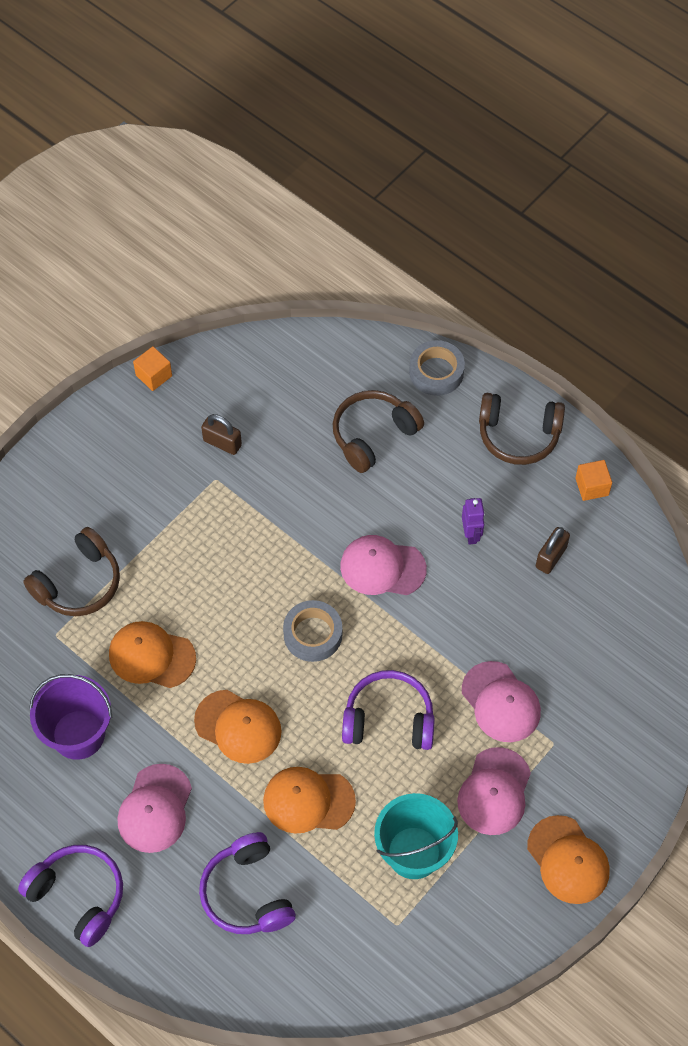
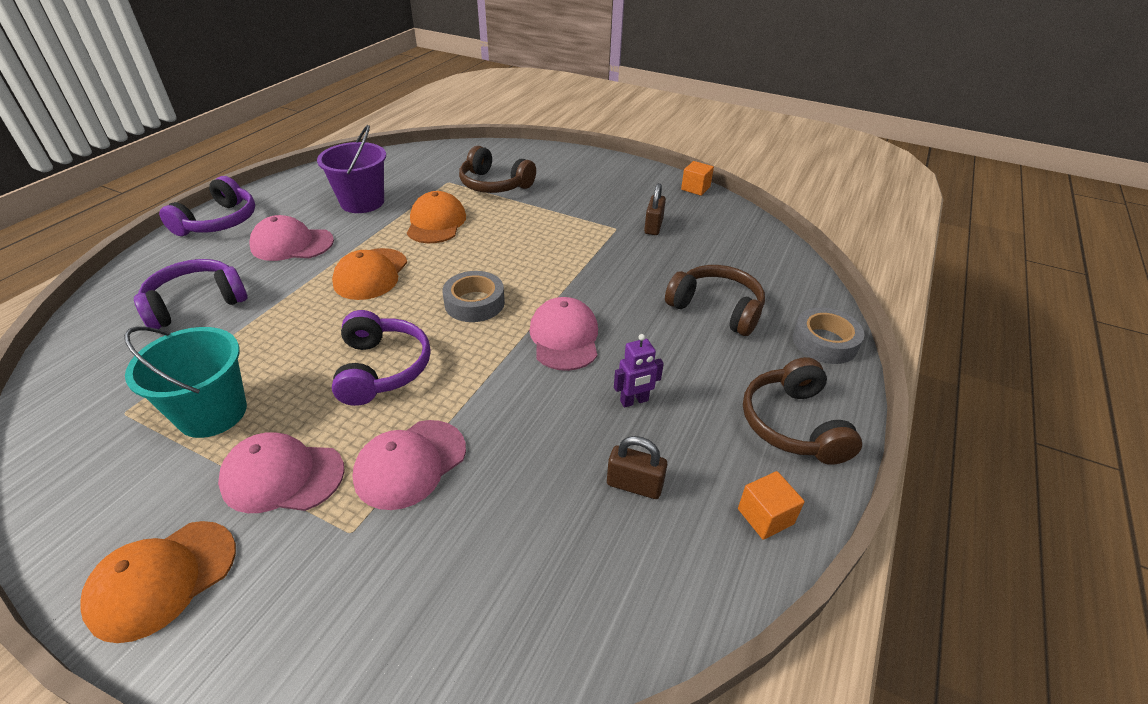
camera: 75 degrees right, 20 degrees down
(308, 801) = (289, 326): orange cap -> none

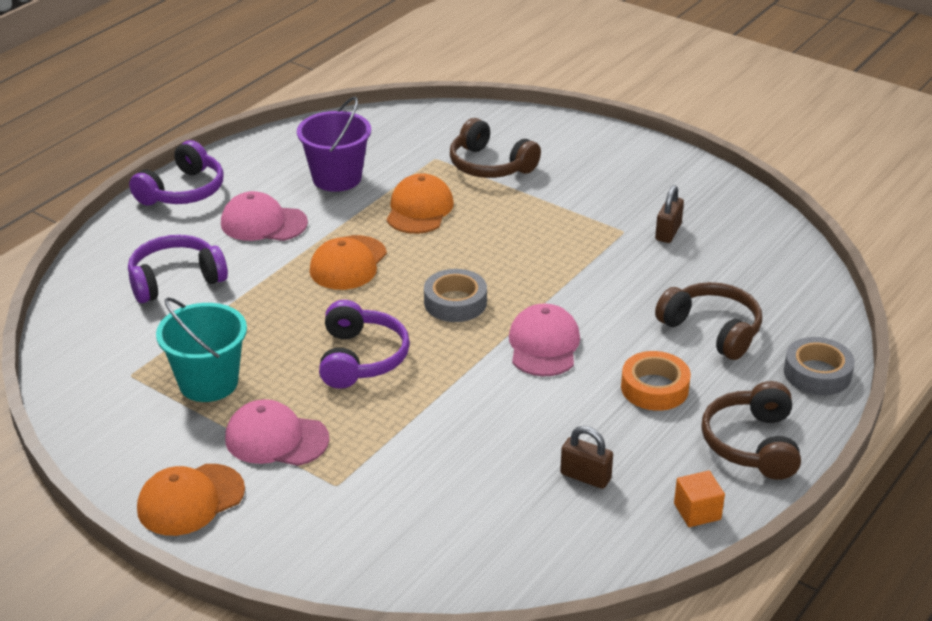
camera: 10 degrees right, 5 degrees down
(410, 464) = (386, 440): pink cap -> none
(634, 401) = (601, 409): purple robot -> none
(680, 372) = (654, 388): none -> orange tape
(695, 188) = (733, 187): orange cube -> none

